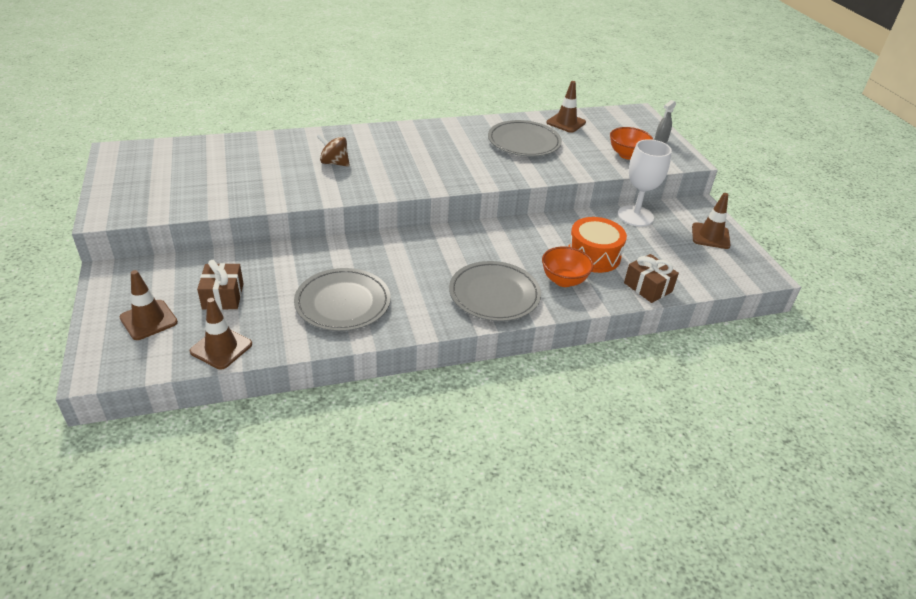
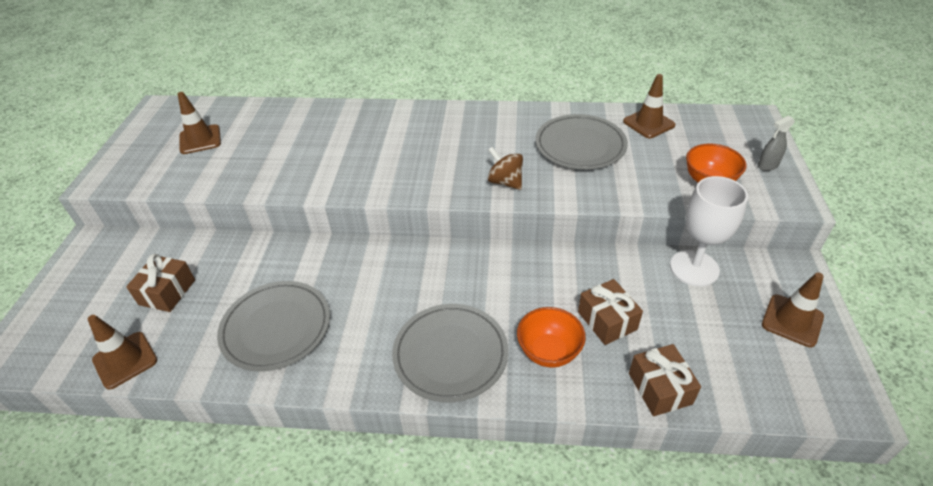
camera: 25 degrees right, 5 degrees up
(148, 320) = (85, 307): brown traffic cone -> brown traffic cone (200, 139)
(334, 163) = (349, 147): brown spinning top -> brown spinning top (505, 182)
(593, 256) = (607, 320): orange drum -> brown gift

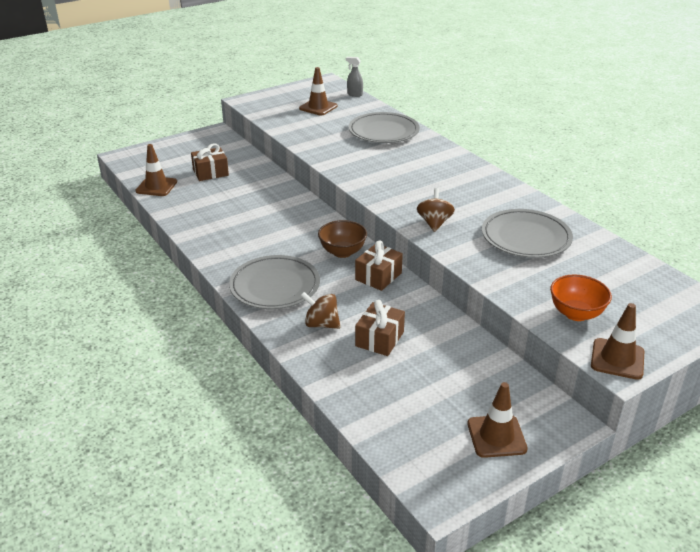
camera: 50 degrees right, 10 degrees down
(276, 328) = (225, 217): grey plate -> grey plate (383, 131)
(445, 269) = (342, 252): none -> brown bowl
(549, 352) = (321, 324): orange bowl -> brown spinning top
(648, 123) = (609, 258): brown traffic cone -> brown traffic cone (617, 359)
(660, 388) = (344, 386): brown gift -> brown gift (378, 276)
(694, 268) = (490, 363): white goblet -> none
(767, 166) = (649, 339): grey spray bottle -> grey spray bottle (354, 94)

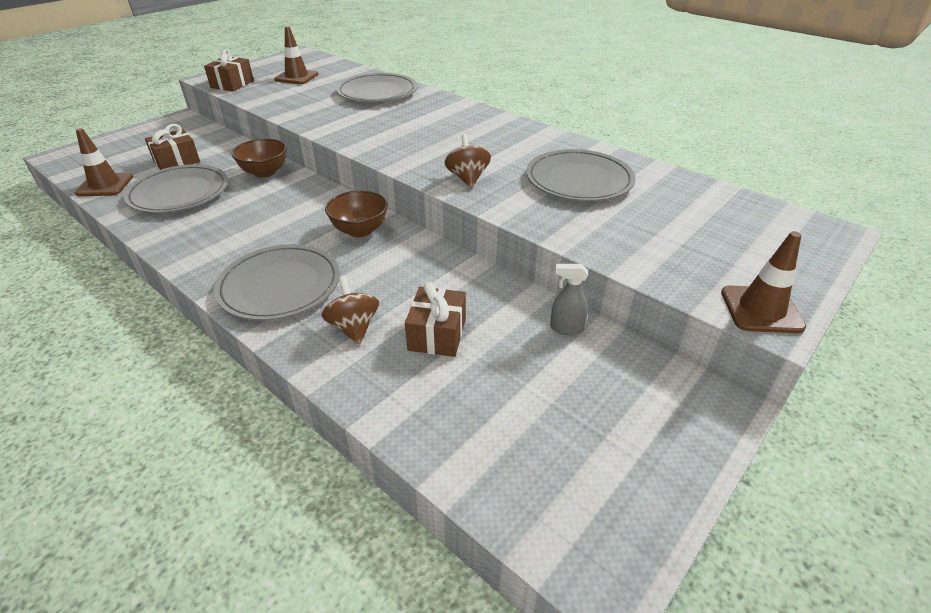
camera: 15 degrees left, 5 degrees up
(210, 201) = (179, 193): none -> grey plate
(277, 192) = (265, 172): none -> brown bowl
(321, 324) = (354, 327): brown spinning top -> brown spinning top turned 60 degrees clockwise
(354, 94) = (335, 62): grey spray bottle -> grey spray bottle (566, 328)
(378, 276) = (412, 253): brown gift -> brown gift (232, 84)
(496, 436) = (640, 448): brown traffic cone -> none
(576, 313) = (680, 259): orange bowl -> none

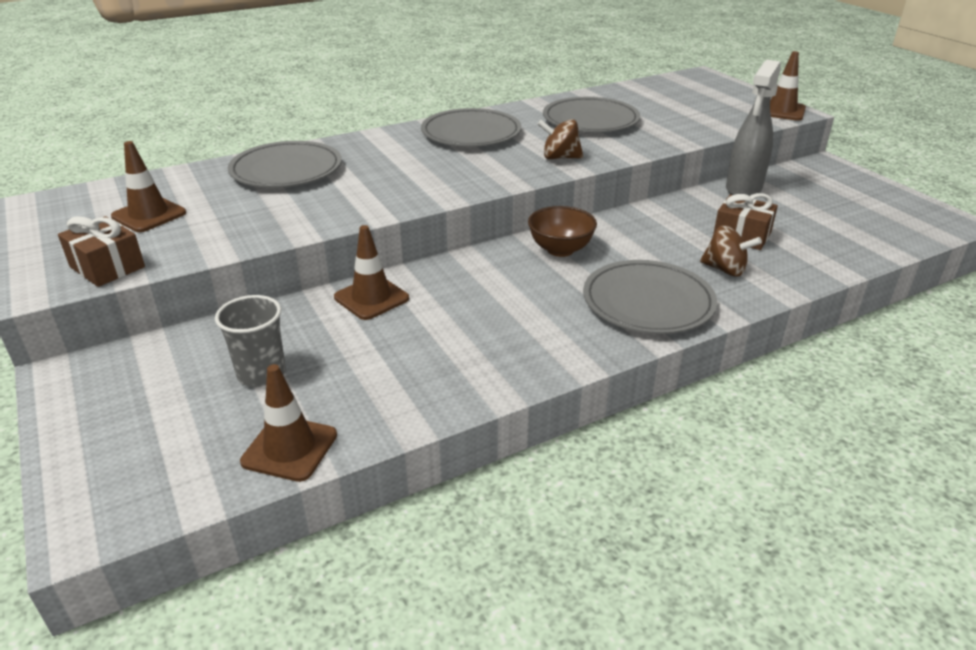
camera: 70 degrees left, 5 degrees down
(176, 161) = (261, 374): brown gift -> grey cup
(179, 193) = (380, 369): grey plate -> grey plate (471, 133)
(265, 172) = (371, 298): brown bowl -> brown traffic cone
(354, 327) = (725, 270): brown spinning top -> brown spinning top turned 150 degrees counterclockwise
(566, 328) = (743, 189): grey spray bottle -> grey spray bottle, size x2.04

